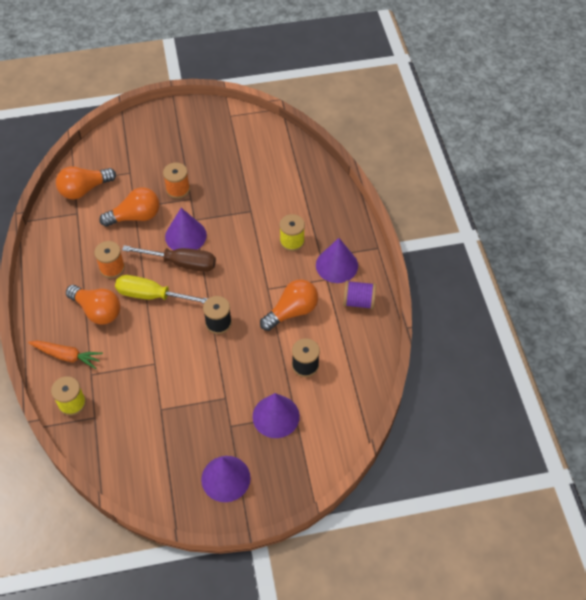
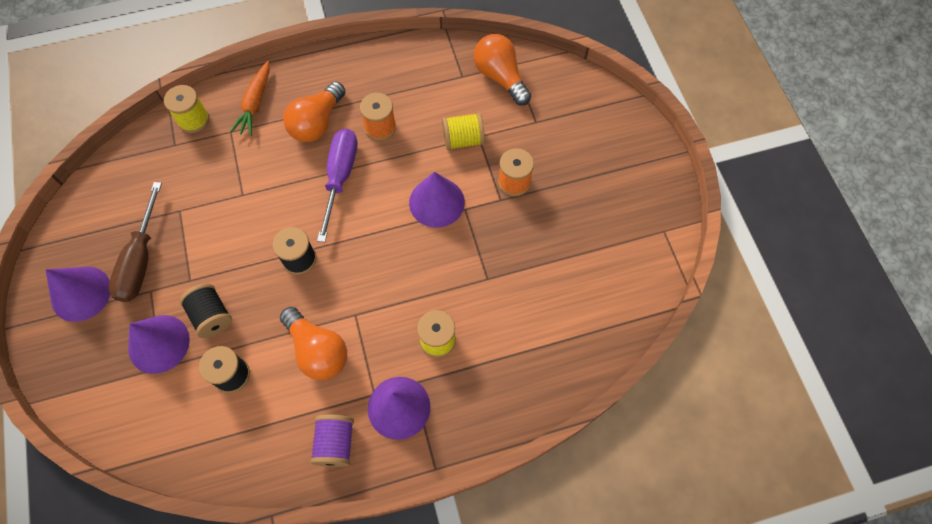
camera: 85 degrees right, 10 degrees up
(135, 216) = (463, 140): orange light bulb -> yellow spool
(152, 296) = (340, 177): yellow screwdriver -> purple screwdriver
(181, 263) = (392, 203): brown screwdriver -> brown screwdriver (141, 259)
(257, 380) = (211, 316): none -> black spool

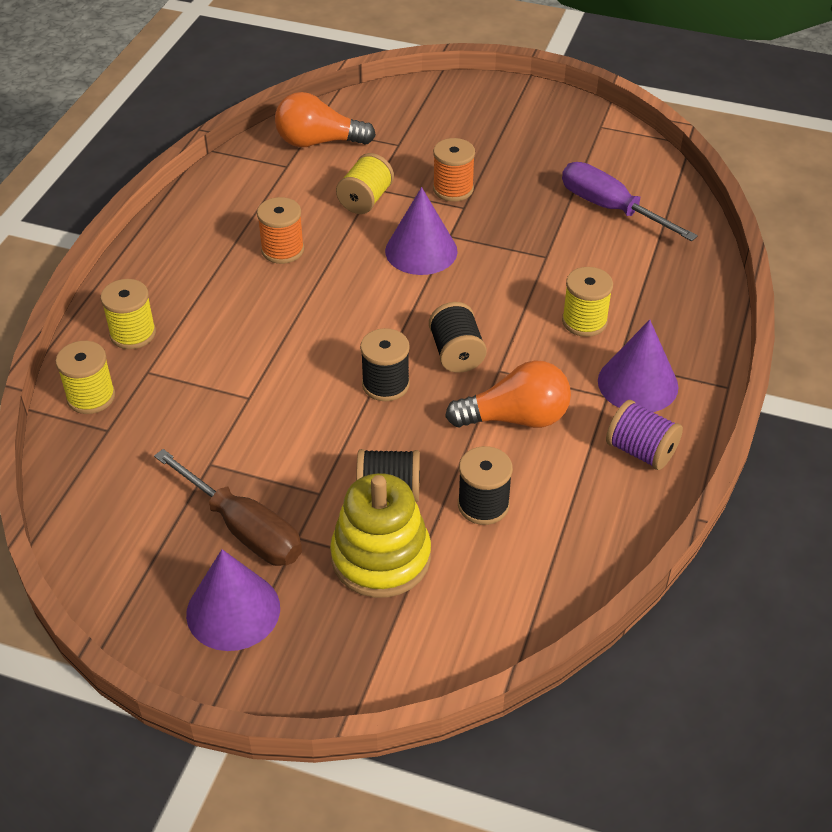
camera: 55 degrees left, 20 degrees down
(159, 343) = (381, 557): purple cone -> yellow stacking toy
(255, 104) = (133, 334): orange carrot -> yellow spool
(317, 123) = (220, 295): orange light bulb -> none
(340, 177) = (313, 308): purple screwdriver -> purple screwdriver (611, 209)
(353, 281) = (456, 353): none -> black spool

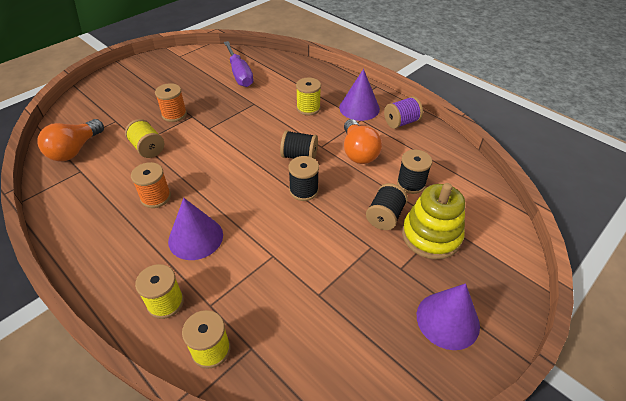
camera: 65 degrees left, 0 degrees up
(243, 528) = (383, 293): brown screwdriver -> none
(421, 251) = (211, 142): purple cone -> purple cone (195, 238)
(516, 418) = (358, 152): orange light bulb -> orange light bulb turned 150 degrees clockwise
(611, 209) = (239, 74): purple screwdriver -> purple screwdriver turned 90 degrees counterclockwise

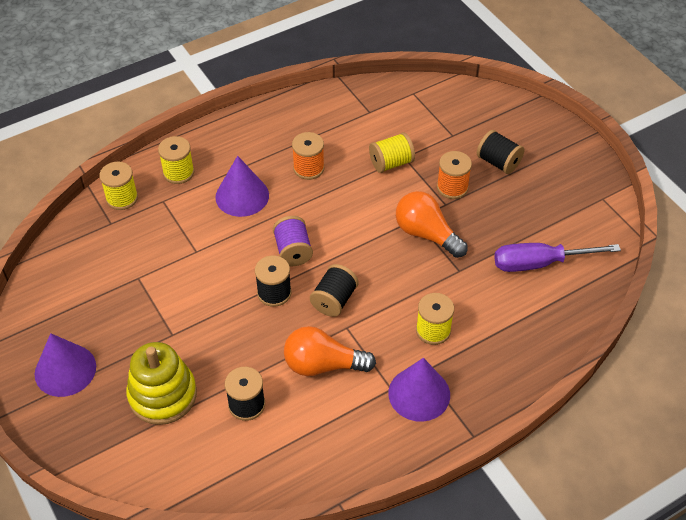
camera: 105 degrees right, 5 degrees up
(75, 150) = (405, 106): orange light bulb -> orange light bulb (426, 234)
(385, 216) = (207, 359): black spool -> black spool (498, 162)
(401, 122) = (371, 438): purple spool -> purple spool (293, 251)

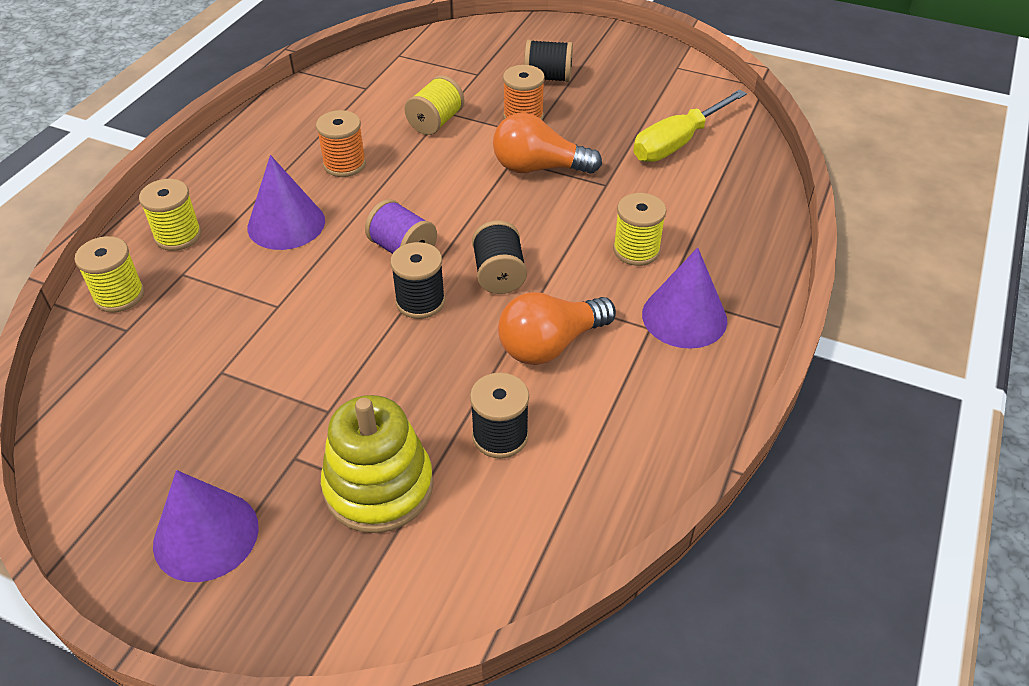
camera: 35 degrees left, 5 degrees down
(539, 263) = (677, 143): purple screwdriver -> yellow screwdriver

